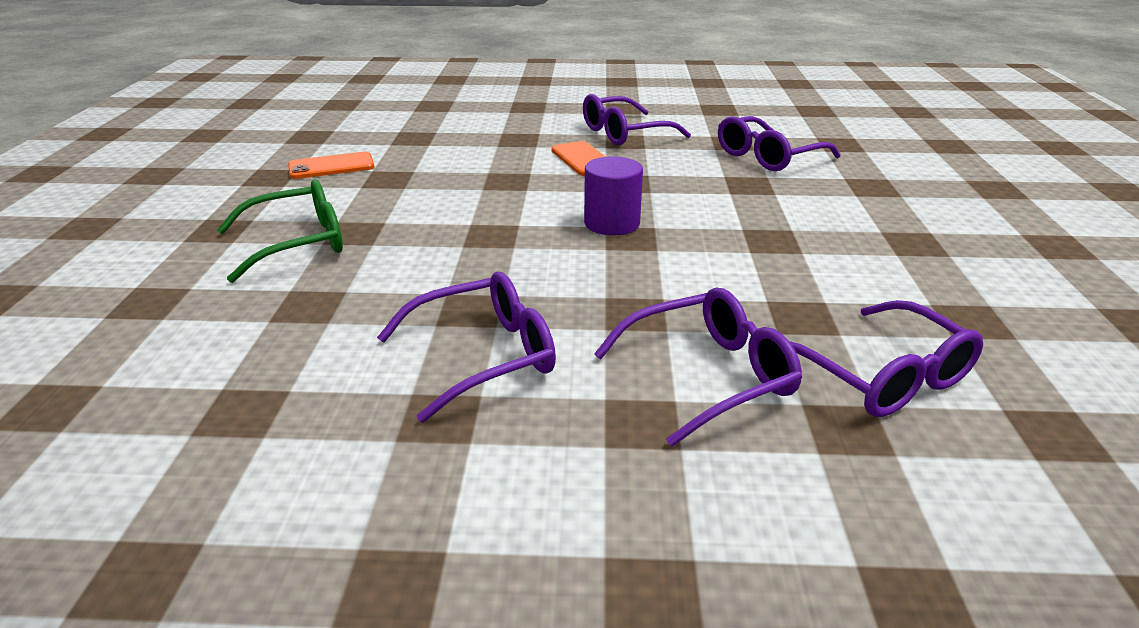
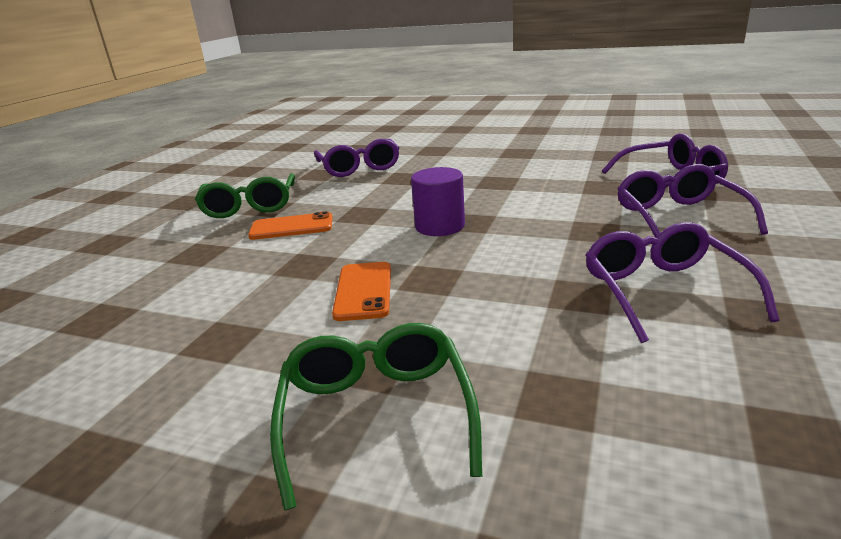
camera: 70 degrees left, 5 degrees down
(331, 166) = (119, 392): orange phone -> orange phone (364, 291)
(624, 133) = (250, 206): purple glasses -> green glasses

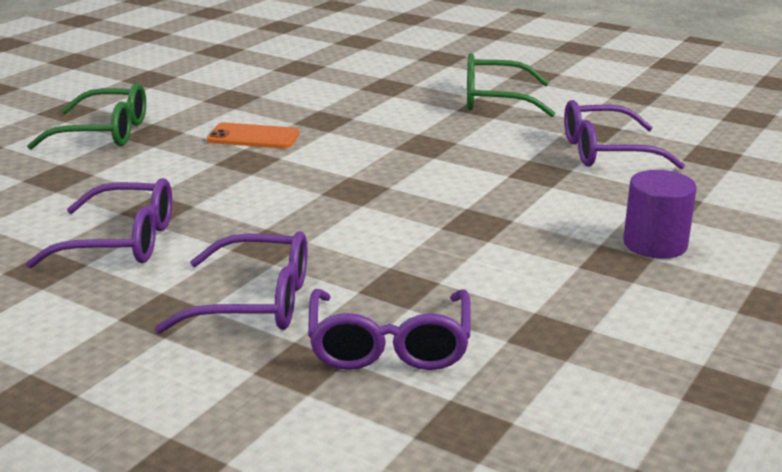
camera: 100 degrees right, 0 degrees up
(291, 227) = (417, 116): orange phone -> none
(440, 226) = (357, 175): purple cylinder -> purple cylinder (655, 244)

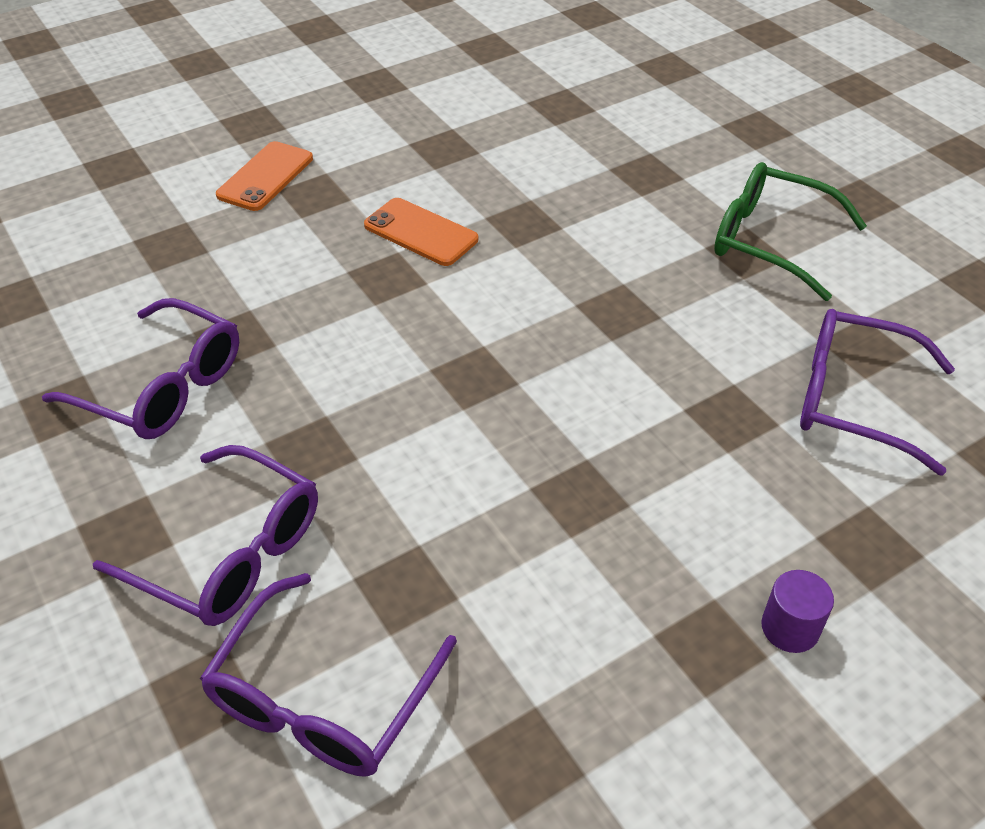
camera: 25 degrees right, 20 degrees up
(104, 133) = (265, 177): green glasses -> orange phone
(655, 244) = (790, 628): purple cylinder -> purple cylinder, size x0.63

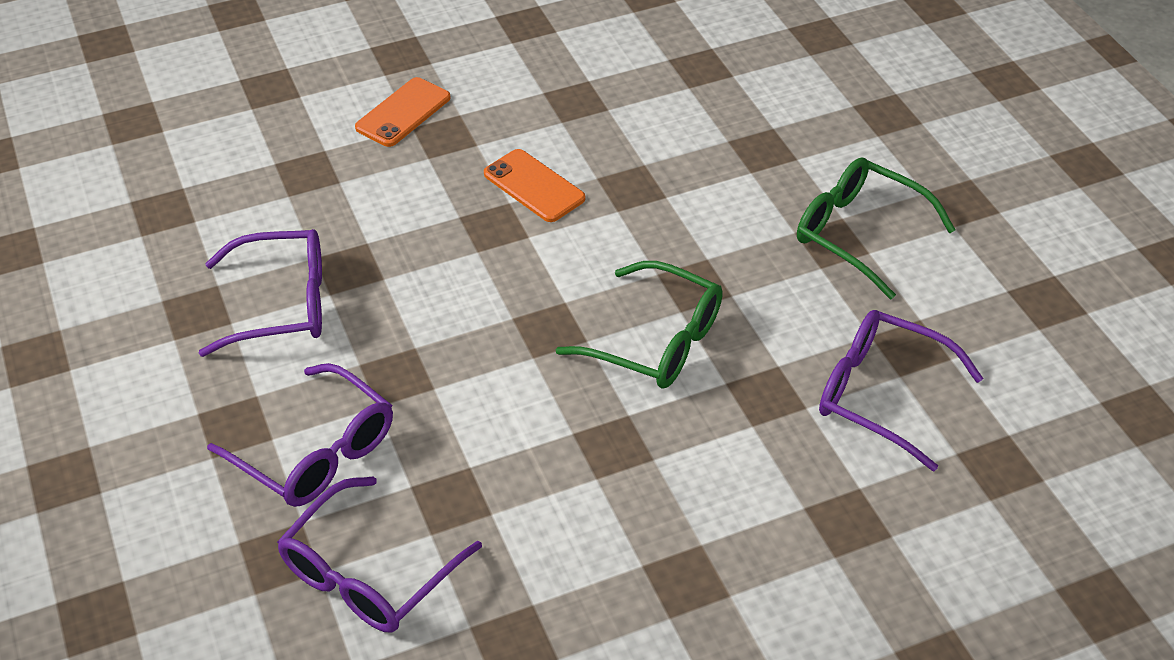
camera: 10 degrees right, 0 degrees up
(162, 387) = (282, 304): purple glasses -> purple glasses turned 45 degrees counterclockwise
(594, 374) = (656, 341): none -> green glasses
(790, 628) = (756, 576): purple cylinder -> none

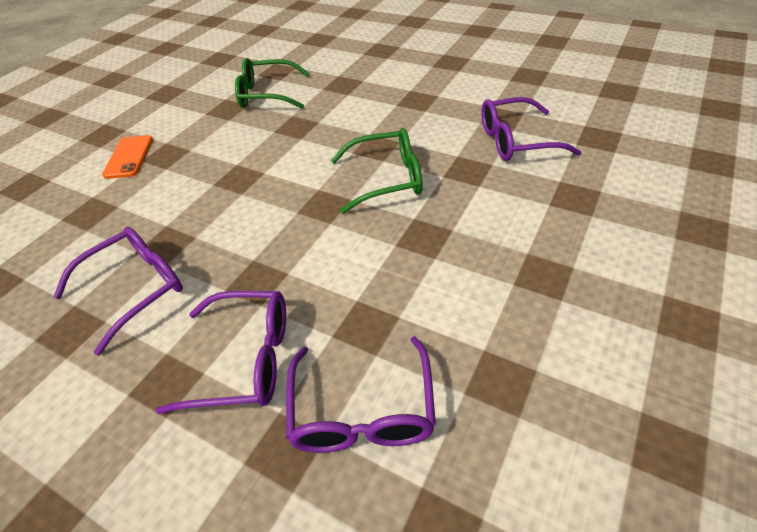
camera: 35 degrees left, 0 degrees up
(534, 186) = (243, 151): orange phone -> none
(859, 233) = (425, 91): green glasses -> green glasses (267, 94)

